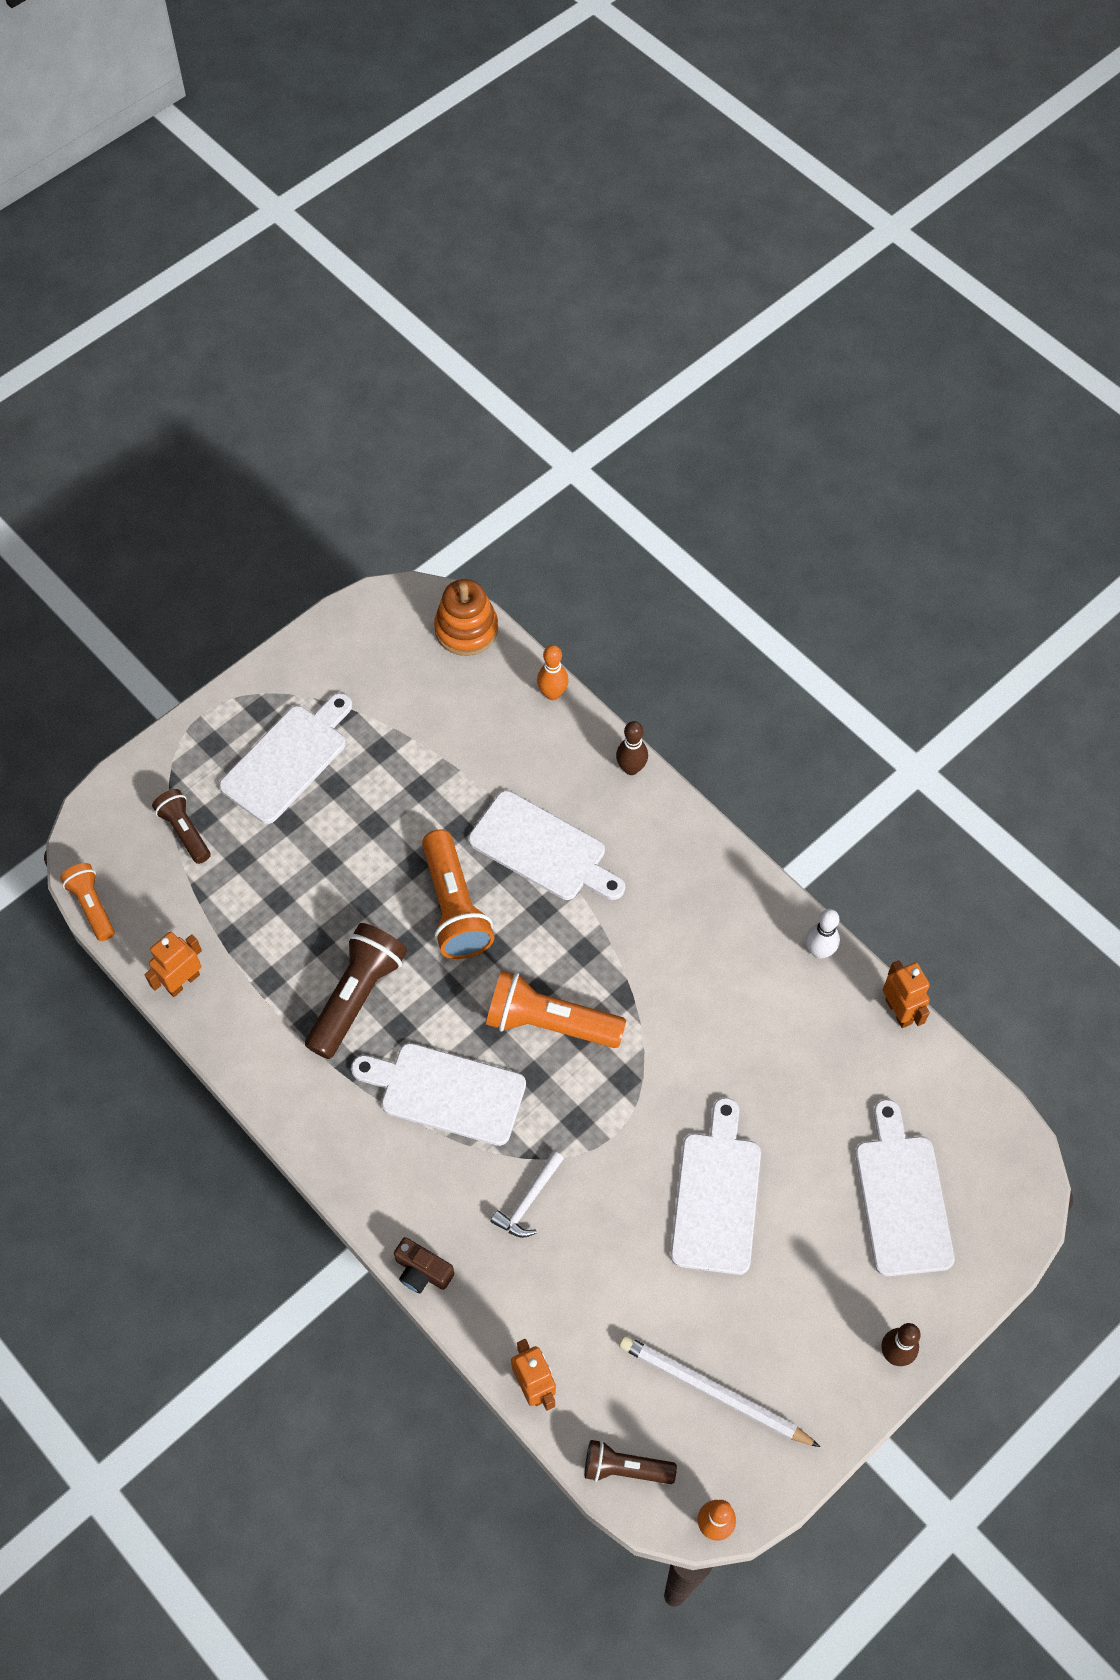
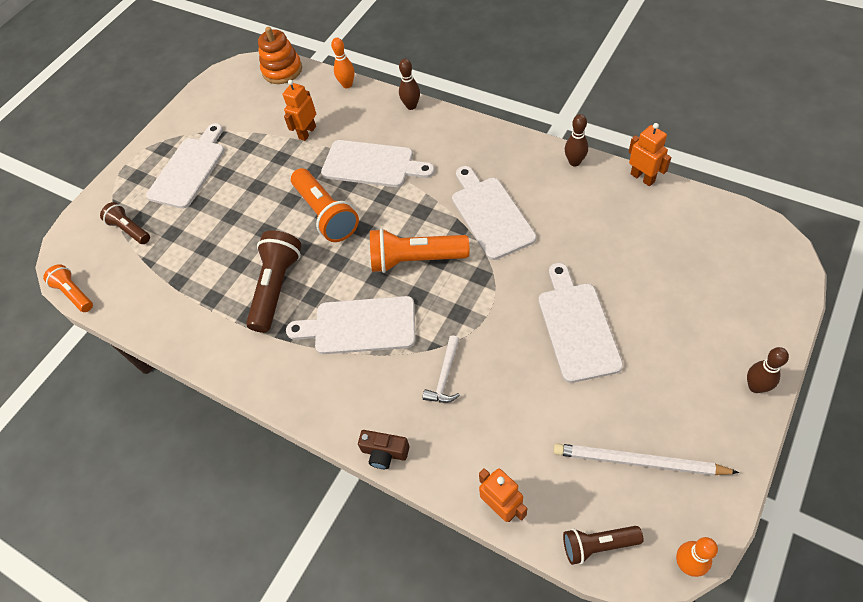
camera: 10 degrees left, 5 degrees down
(182, 981) = (150, 319): orange robot -> orange robot (307, 132)
(819, 951) = (574, 162): white bowling pin -> brown bowling pin
(902, 1198) = (704, 284): white cutting board -> white cutting board (490, 214)

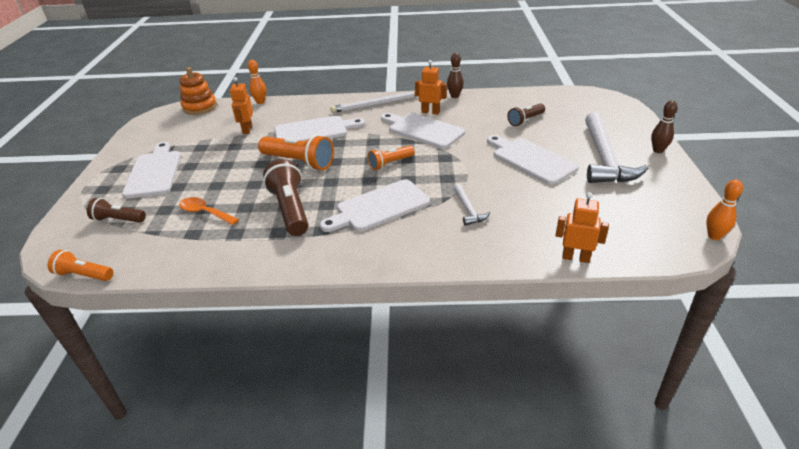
camera: 35 degrees left, 20 degrees down
(202, 255) = (205, 213): none -> orange spoon
(384, 453) = (464, 264): brown camera -> none
(411, 106) = (319, 100): brown bowling pin -> none
(415, 259) = (390, 163): orange flashlight -> orange flashlight, size x0.60
(597, 545) = (655, 250): brown flashlight -> brown flashlight (525, 120)
(638, 462) = (634, 203): white pencil -> white pencil (377, 104)
(642, 177) = (502, 92): orange robot -> orange robot (430, 112)
(670, 368) = (604, 158): none -> white hammer

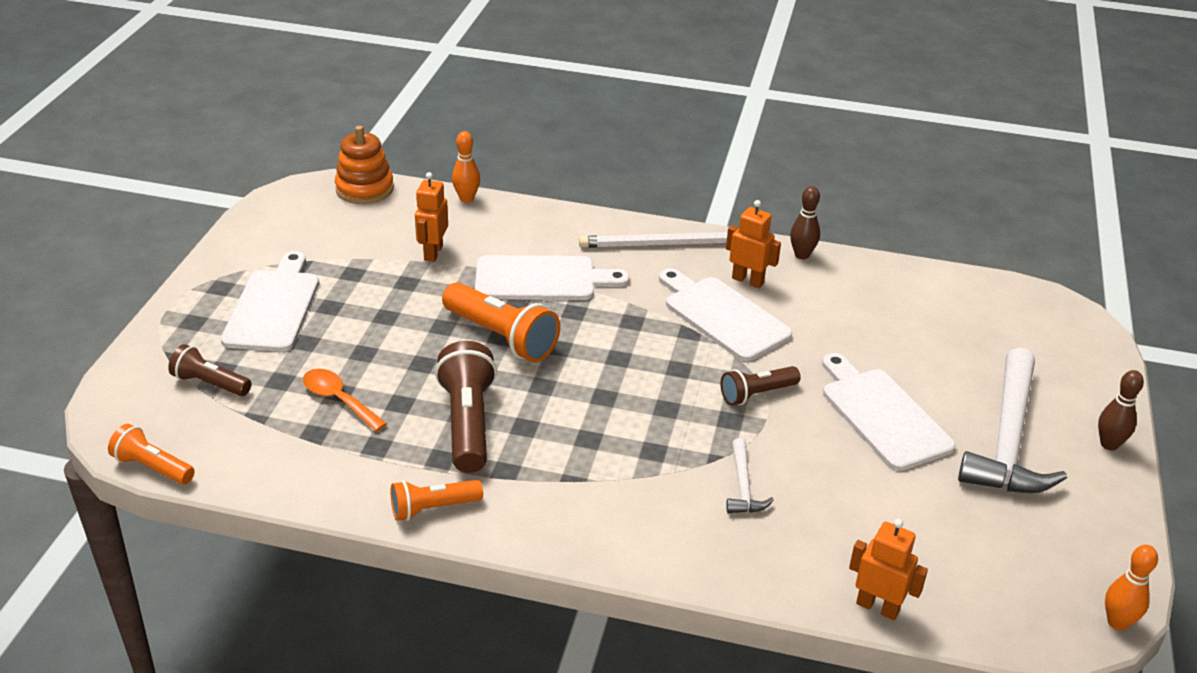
camera: 10 degrees right, 0 degrees up
(379, 207) = (605, 449): white cutting board -> none
(390, 163) = (647, 372): orange flashlight -> orange flashlight (433, 508)
(525, 120) = (905, 333): brown flashlight -> brown flashlight (756, 394)

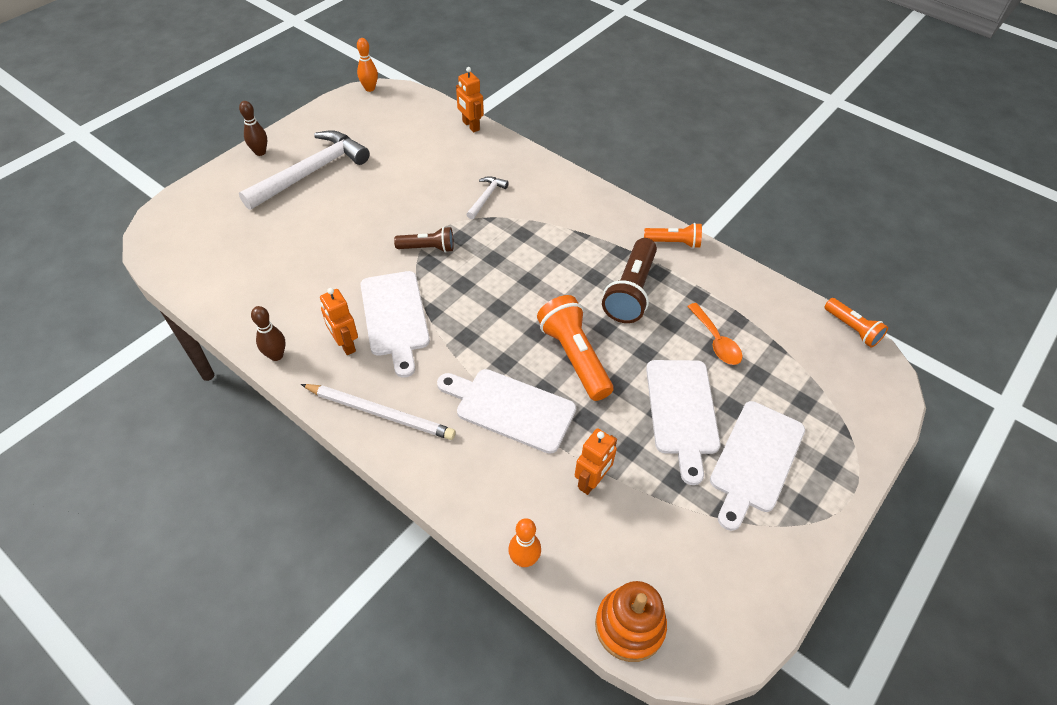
camera: 155 degrees left, 15 degrees up
(210, 383) = (813, 390): brown flashlight -> none
(882, 415) = (365, 209): white cutting board -> white cutting board (682, 411)

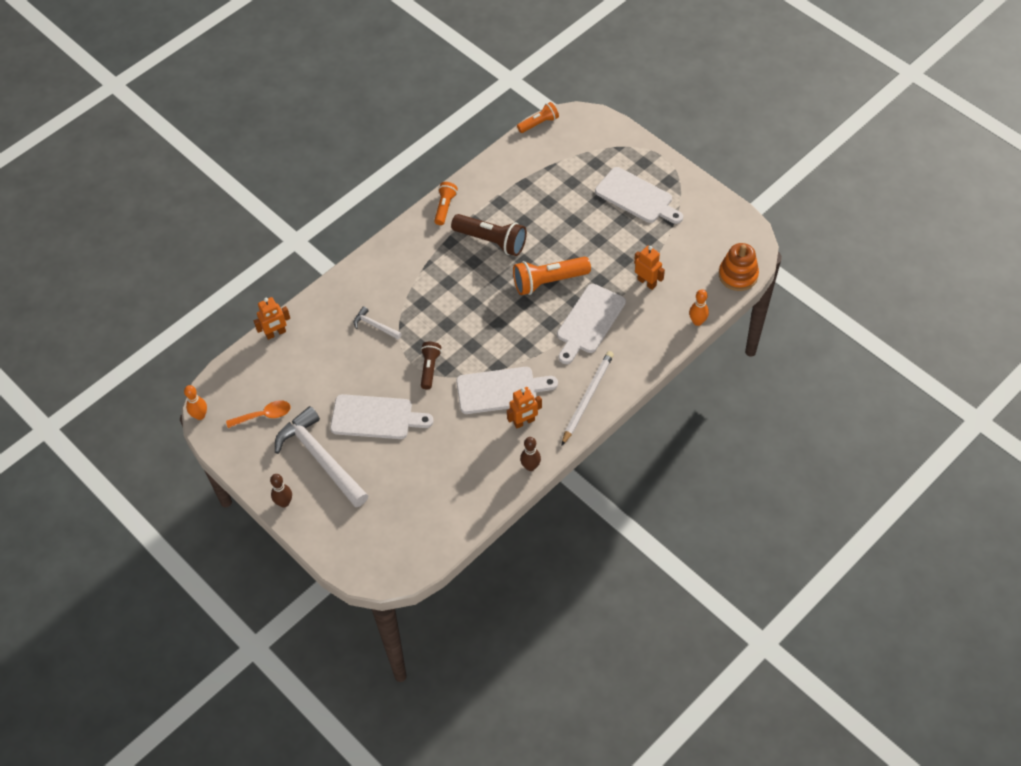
camera: 80 degrees left, 5 degrees up
(682, 411) = (598, 228): white cutting board -> white cutting board (375, 417)
(716, 341) = (542, 199): orange spoon -> orange spoon (264, 415)

